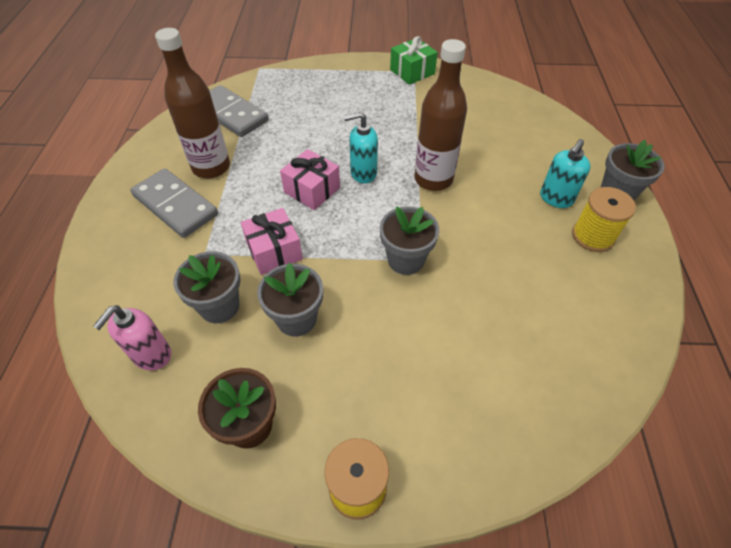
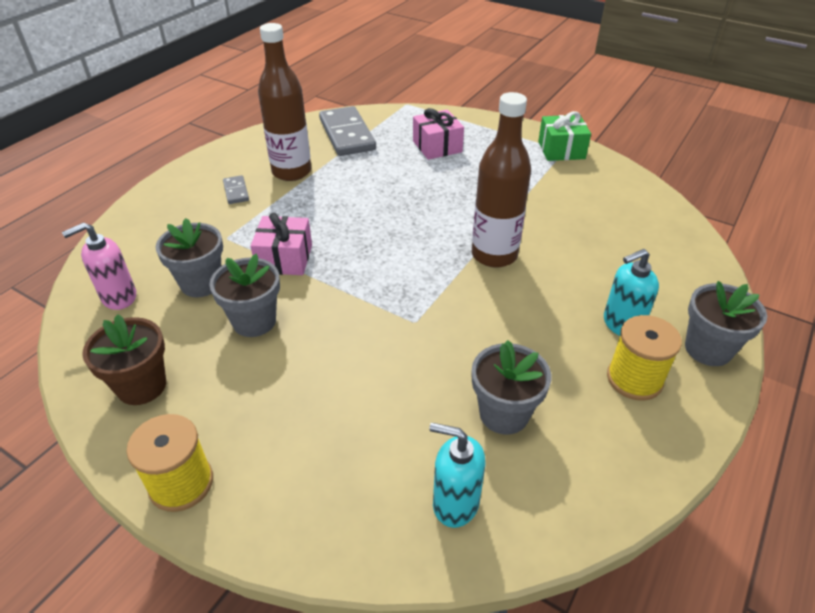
camera: 30 degrees right, 10 degrees down
(175, 205) = (236, 191): grey domino -> grey domino, size x0.47
(312, 190) = (363, 221): pink gift -> pink gift (437, 146)
(363, 173) = (426, 224): turquoise soap dispenser -> turquoise soap dispenser (455, 503)
(406, 260) = (399, 315): grey flower pot -> grey flower pot (504, 414)

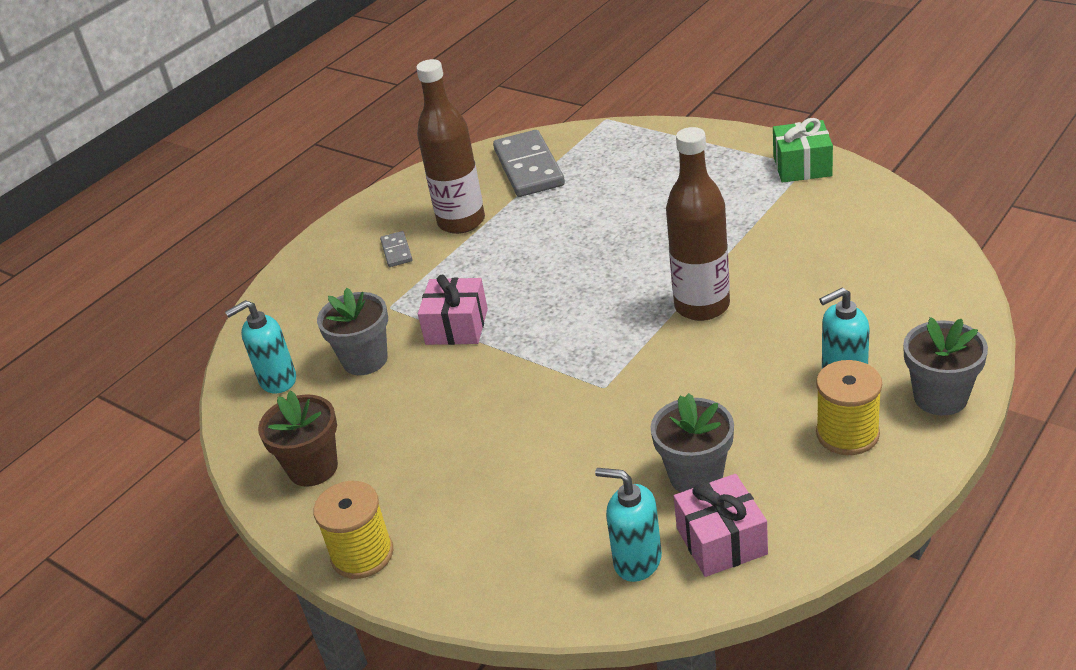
camera: 10 degrees right, 5 degrees down
(118, 297) = (277, 380): pink soap dispenser -> turquoise soap dispenser
(254, 321) = (426, 397): grey flower pot -> none
(437, 146) = (642, 174): pink gift -> pink gift (721, 541)

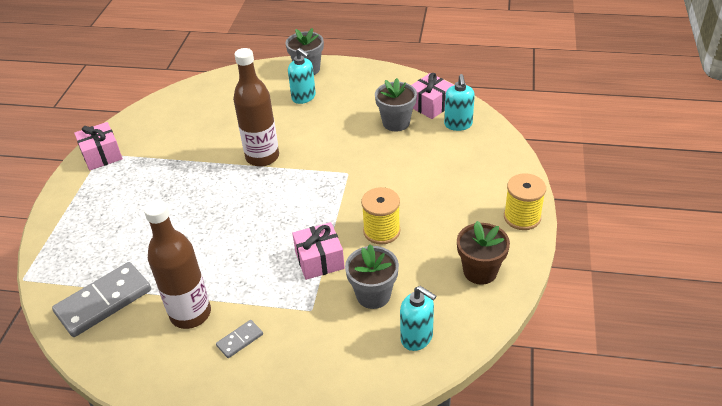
camera: 120 degrees left, 5 degrees up
(802, 166) = (102, 155): green gift -> pink gift
(847, 434) = (344, 88): yellow spool -> yellow spool (381, 231)

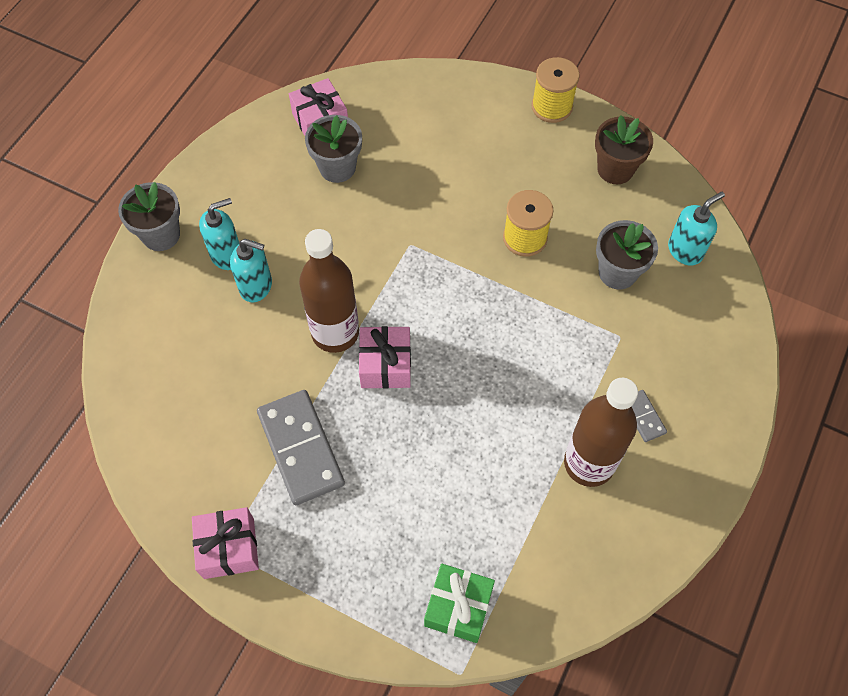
camera: 75 degrees left, 20 degrees up
(69, 266) = (458, 607): none -> green gift
(104, 301) = (537, 564): grey domino -> grey domino (300, 448)
(319, 260) = (549, 311): pink gift -> pink gift (385, 365)
(458, 124) = (373, 108): turquoise soap dispenser -> turquoise soap dispenser (256, 286)

